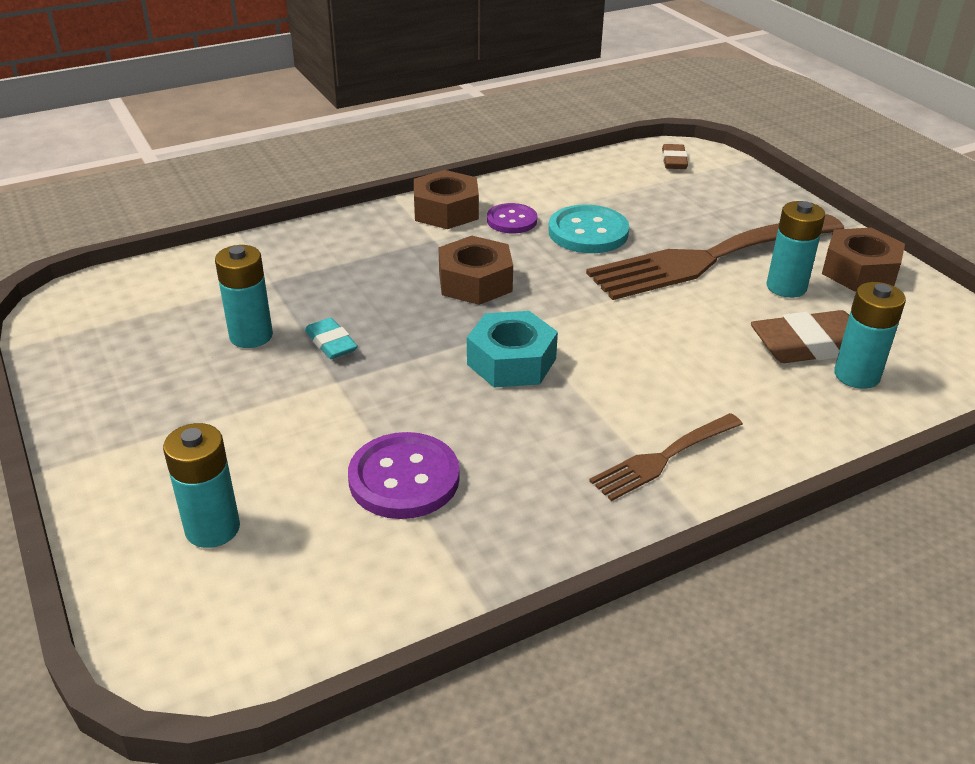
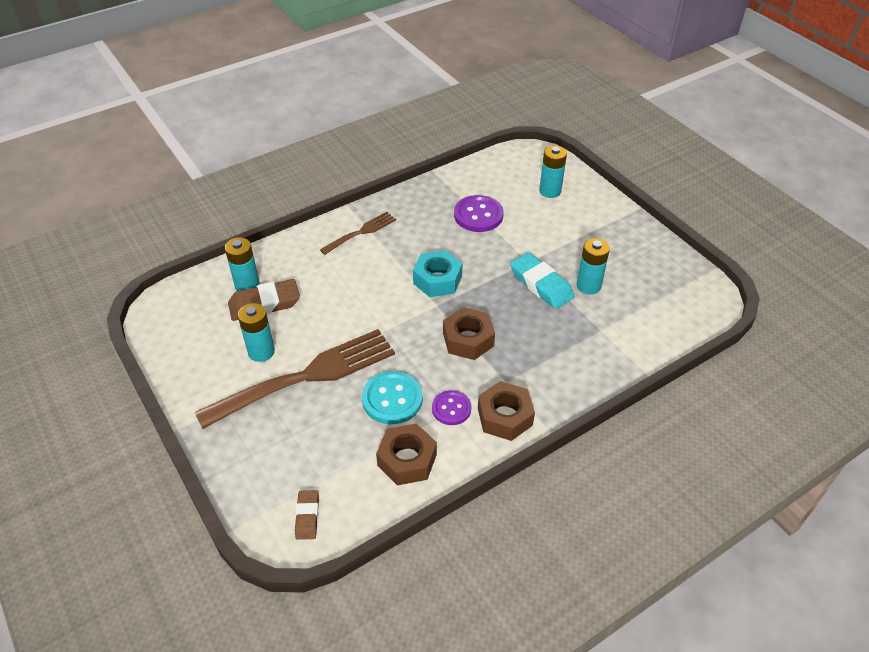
camera: 175 degrees right, 10 degrees up
(331, 343) = (541, 284): turquoise eraser -> turquoise eraser, size x1.75
(859, 271) = (203, 372): brown nut -> brown nut (407, 460)

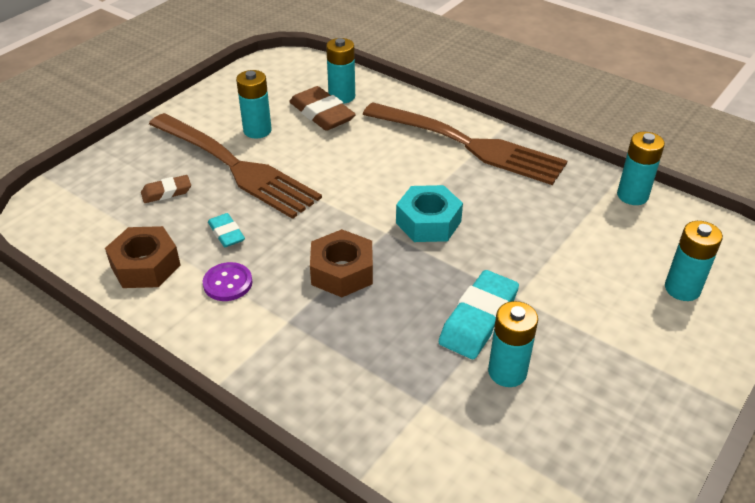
camera: 70 degrees right, 5 degrees down
(307, 516) = (63, 216): brown eraser -> brown eraser (166, 192)
(361, 232) = (468, 145): brown fork -> brown fork, size x2.01
(392, 399) = (226, 233): turquoise button -> turquoise eraser
(460, 177) = (632, 195): none -> turquoise battery
(478, 215) = (571, 229): purple button -> none
(505, 416) = (230, 333): brown nut -> none

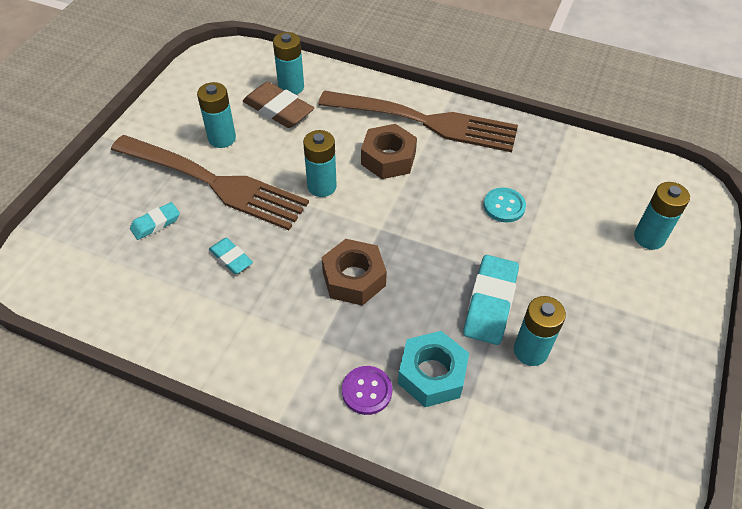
camera: 15 degrees left, 10 degrees up
(145, 266) = (164, 309): brown nut -> brown nut (388, 158)
(166, 192) = (155, 223): brown eraser -> turquoise eraser
(228, 283) = (251, 312): purple button -> purple button (367, 391)
(428, 222) = (415, 211): turquoise nut -> turquoise nut (432, 374)
(526, 233) = (504, 206): none -> turquoise button
(632, 195) = (582, 151): turquoise battery -> turquoise battery (322, 186)

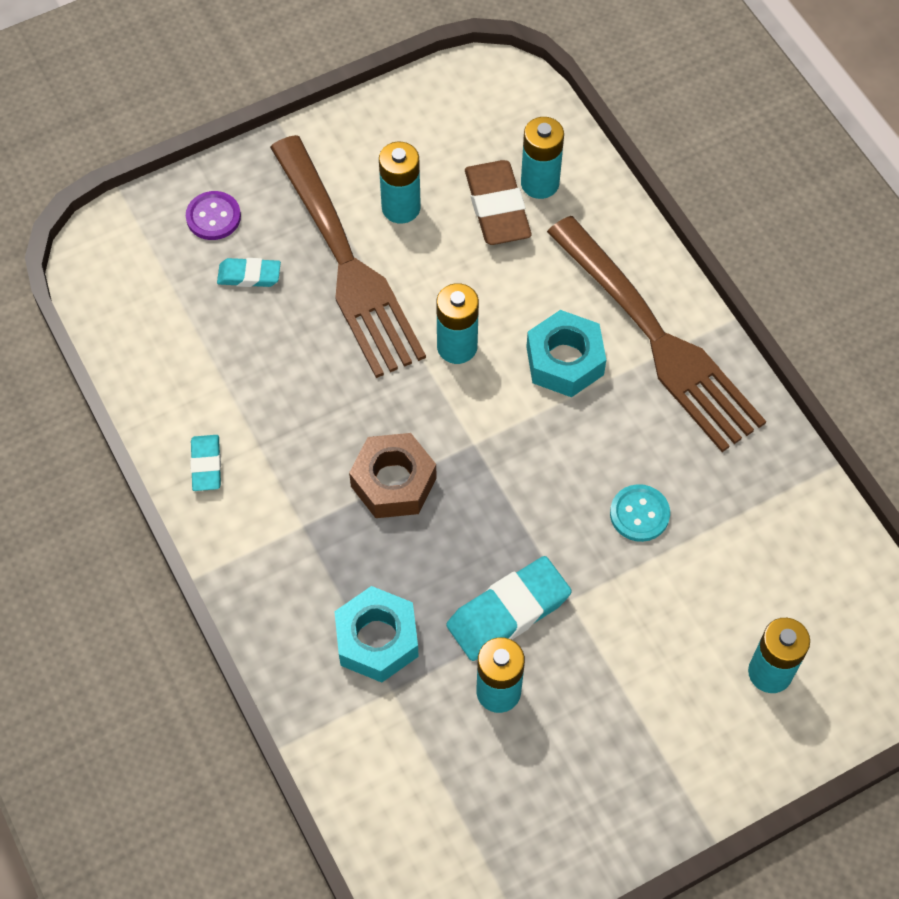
camera: 40 degrees right, 10 degrees up
(231, 258) = (291, 370): turquoise eraser -> turquoise eraser (206, 465)
(367, 391) = (301, 608): purple button -> purple button (213, 217)
(388, 158) = (564, 361): brown nut -> turquoise nut

